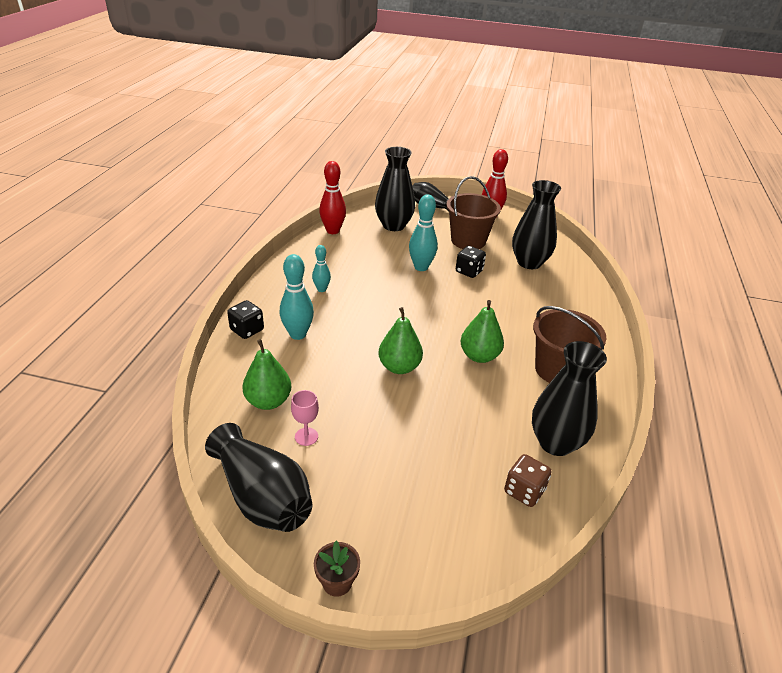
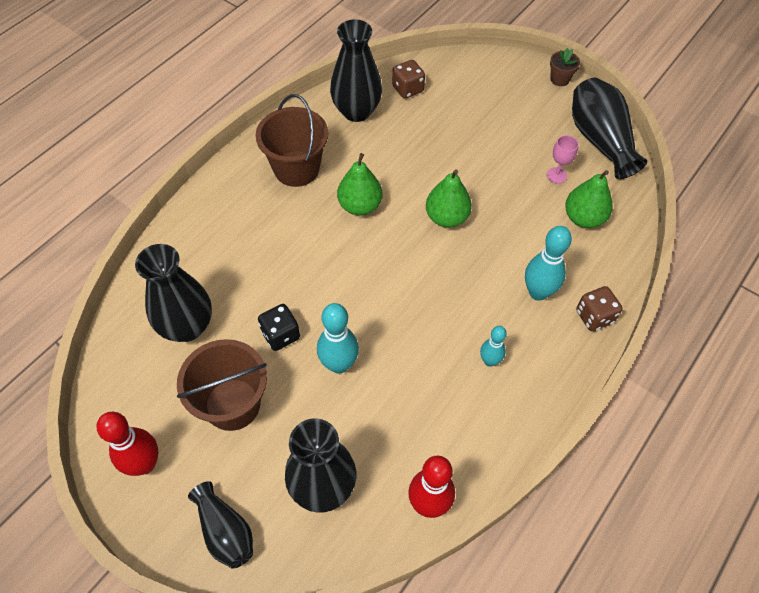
camera: 155 degrees left, 20 degrees up
(247, 330) = (594, 316): black dice -> brown dice

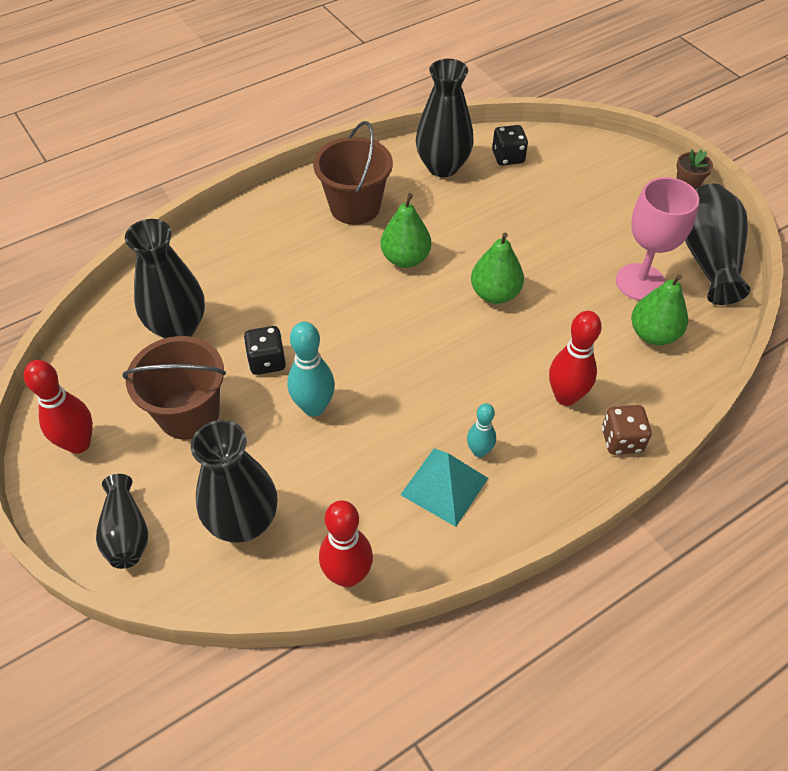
camera: 20 degrees right, 5 degrees down
(407, 89) = (508, 157): brown dice -> black dice
(474, 400) = (444, 486): none -> turquoise pyramid
(538, 292) = (566, 397): turquoise bowling pin -> red bowling pin
(556, 175) = (640, 282): pink goblet -> pink goblet, size x2.05

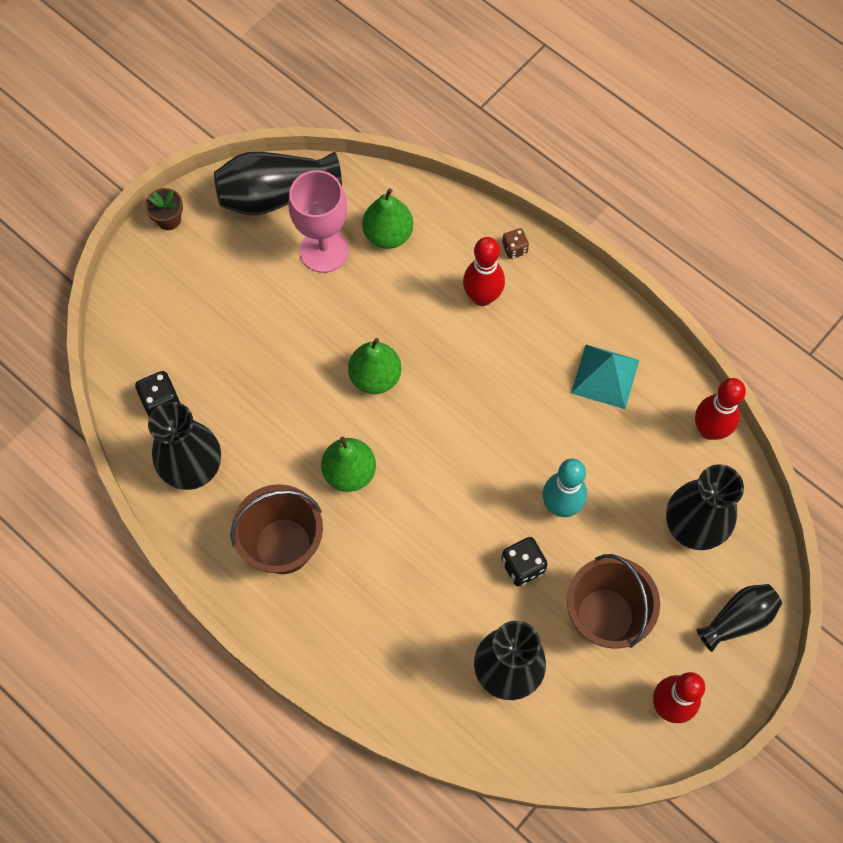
camera: 105 degrees left, 15 degrees up
(479, 451) = (562, 356): turquoise bowling pin -> none
(621, 440) = (514, 249): brown dice -> brown dice, size x0.66

